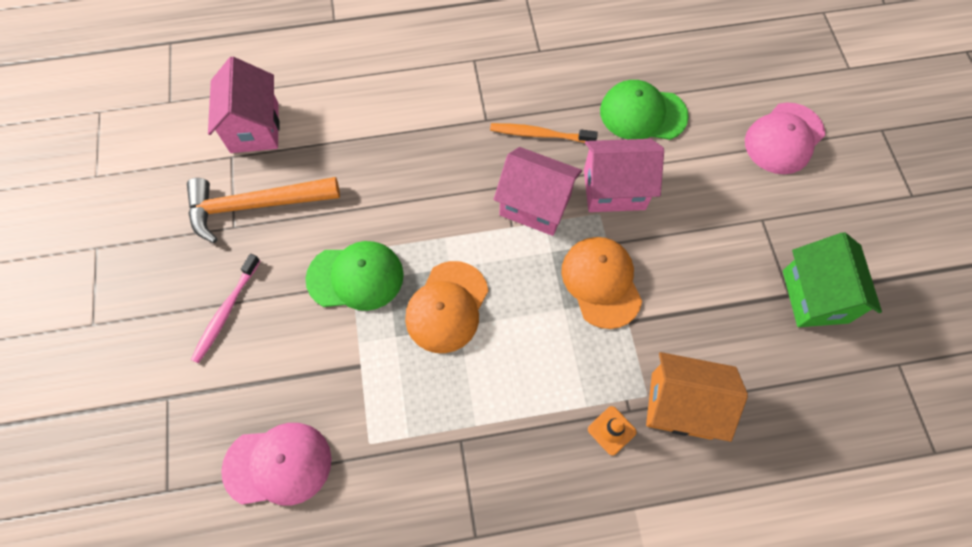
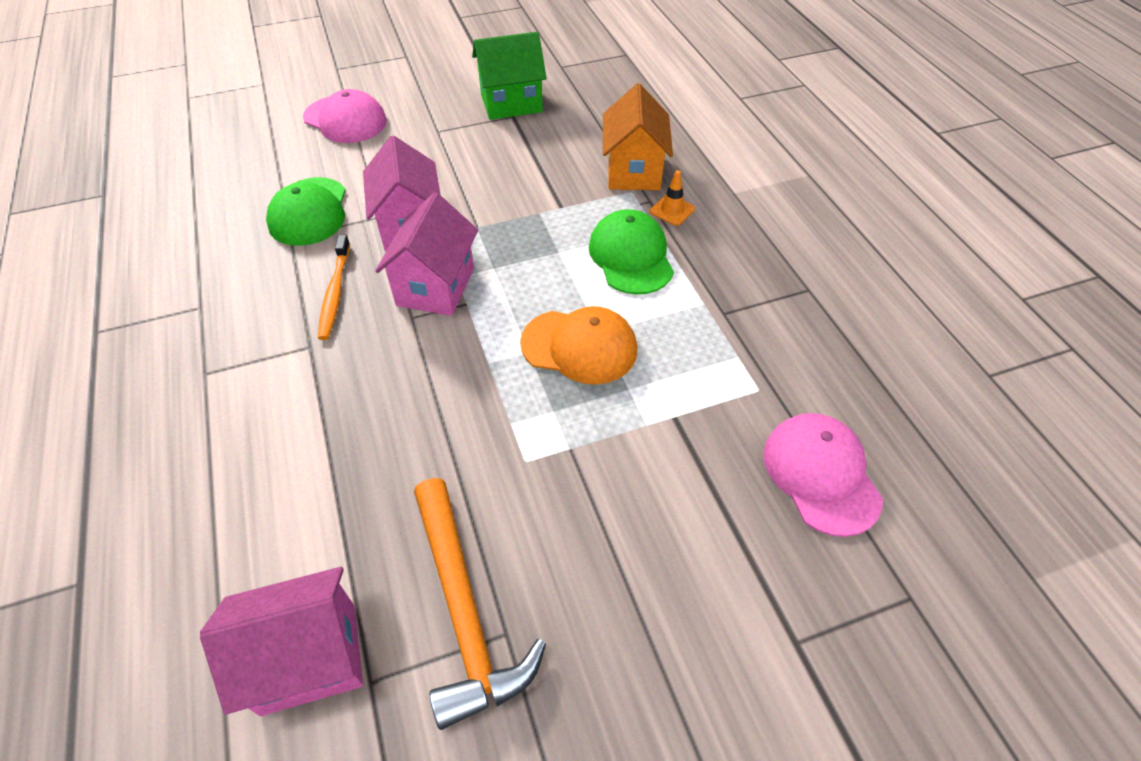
camera: 100 degrees left, 15 degrees down
(226, 312) = (649, 600): pink toothbrush -> none
(355, 277) = (560, 446): green cap -> green cap (631, 256)
(601, 282) = (523, 228): orange cap -> none

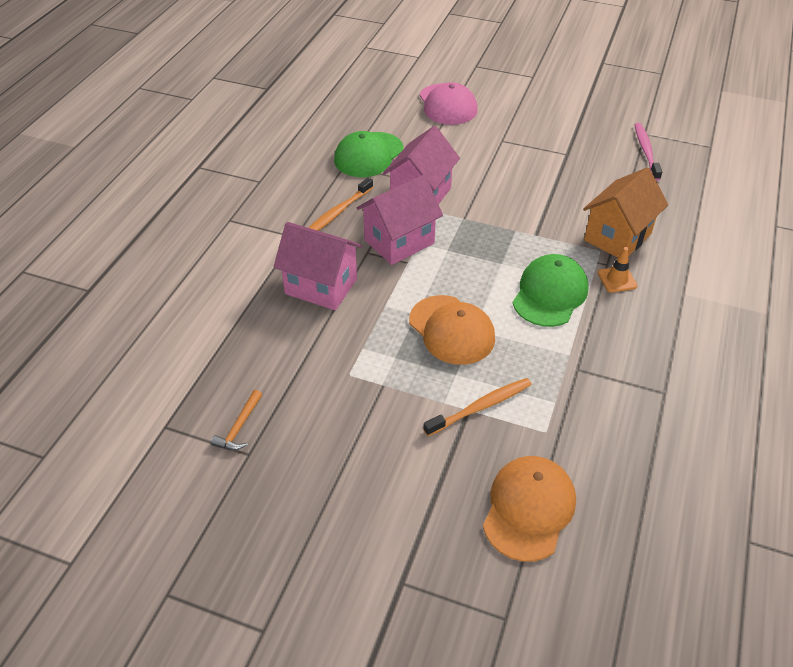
camera: 40 degrees right, 5 degrees down
(309, 658) = (149, 395): pink house -> pink house (321, 286)
(464, 610) = (239, 427): orange hammer -> orange hammer, size x0.43
(511, 103) = (575, 144): green house -> none
(578, 82) = (646, 151): none -> pink toothbrush
(683, 405) = (481, 407): none -> orange toothbrush
(821, 474) = (529, 509): pink cap -> orange cap

